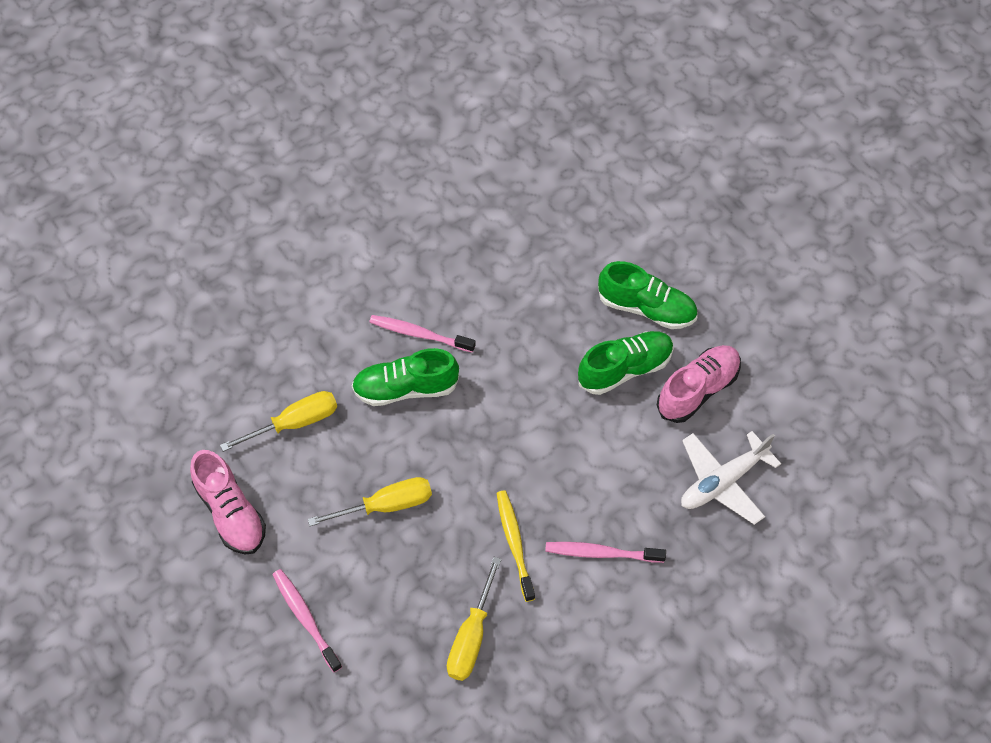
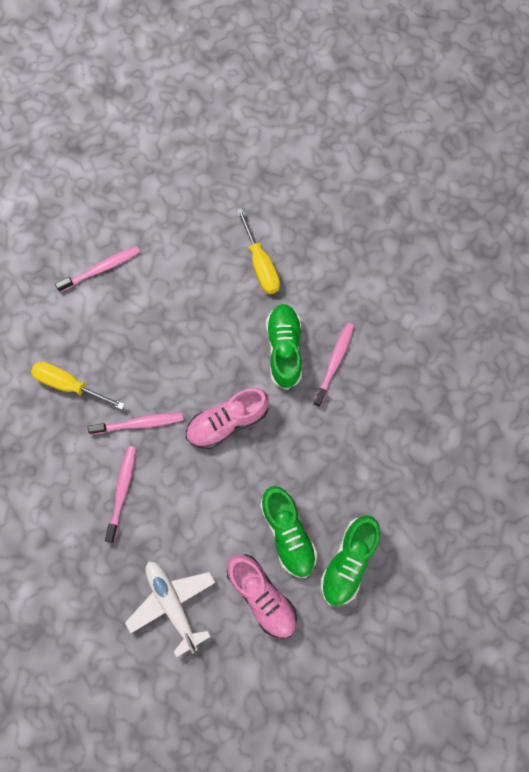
camera: 95 degrees right, 15 degrees up
(231, 512) = (190, 219): pink shoe -> pink shoe (227, 421)
(386, 505) = (183, 329): yellow screwdriver -> none
(514, 543) = (139, 423): yellow toothbrush -> pink toothbrush

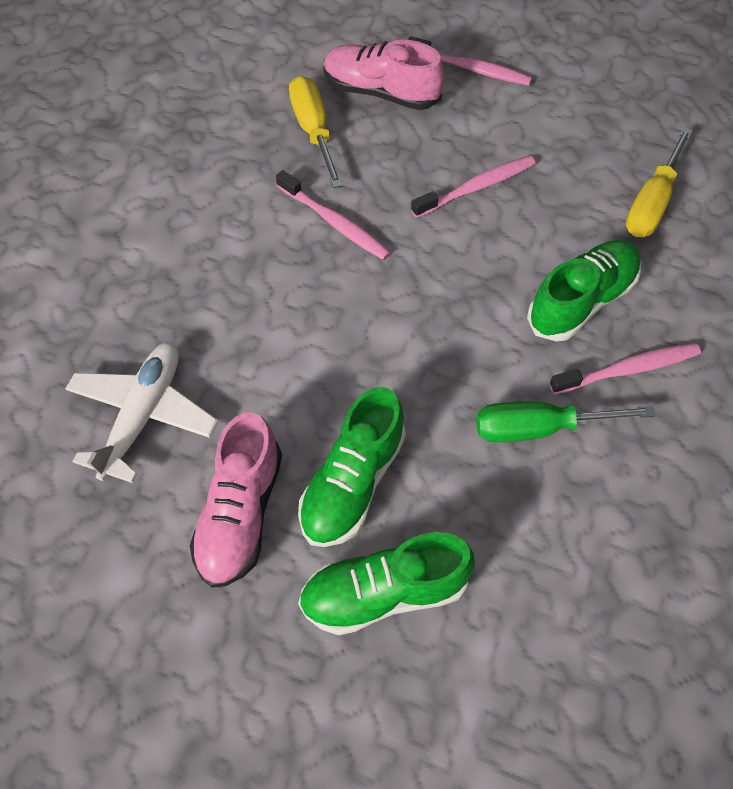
camera: 50 degrees right, 15 degrees down
(122, 491) = (238, 263): pink toothbrush -> pink toothbrush (476, 187)
(227, 421) = (428, 307): pink shoe -> pink shoe (381, 92)
(329, 427) = (540, 428): none -> green screwdriver

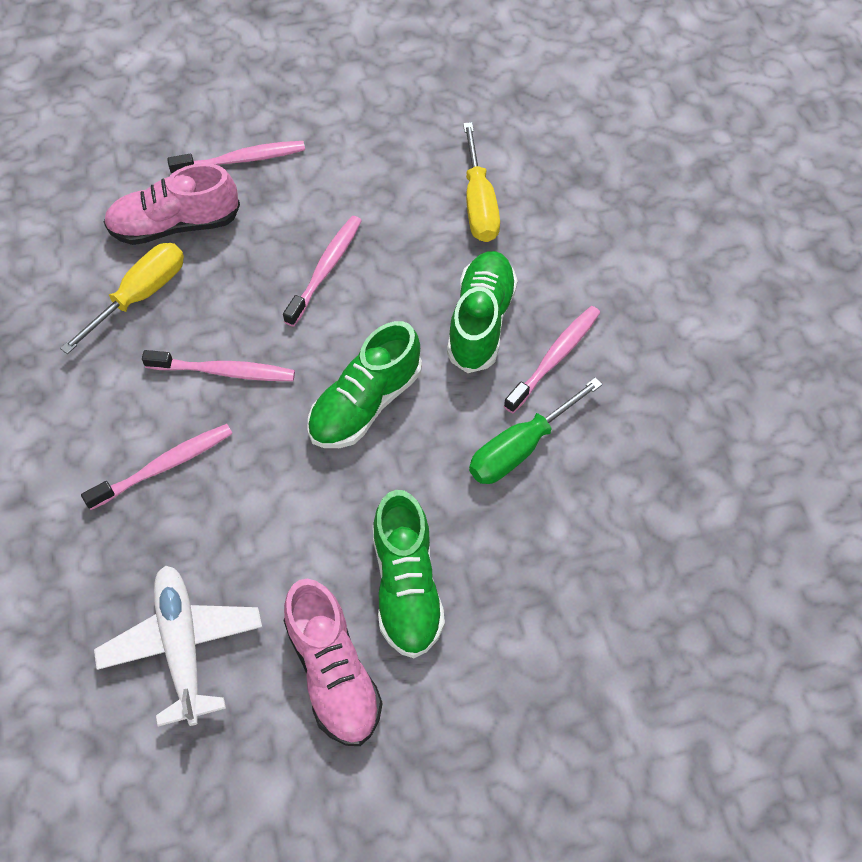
camera: 35 degrees left, 0 degrees up
(235, 268) = (164, 466): none -> pink toothbrush
(314, 131) = (140, 296): yellow screwdriver -> yellow screwdriver turned 90 degrees clockwise
(384, 592) = (495, 657): green shoe -> green shoe (365, 403)

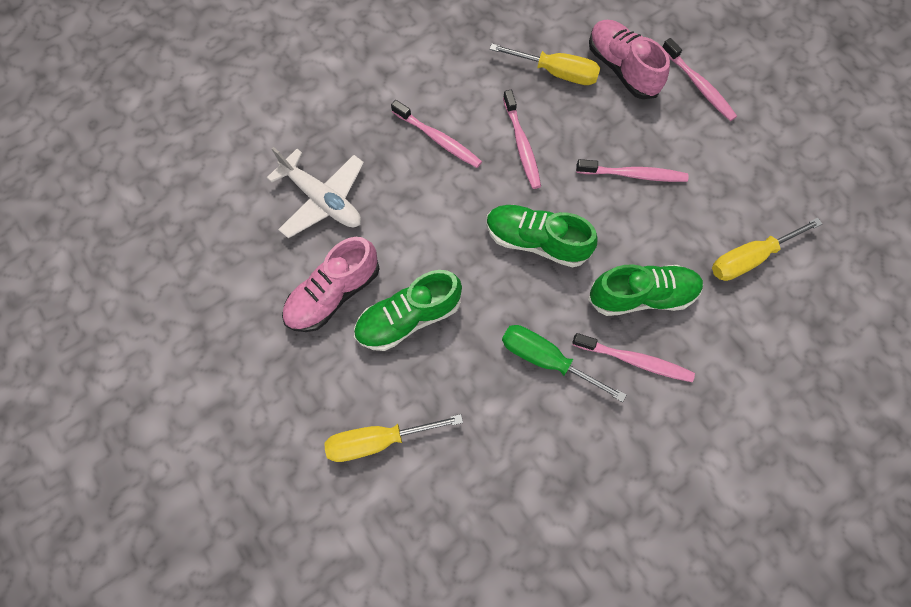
camera: 70 degrees right, 10 degrees up
(182, 646) = (323, 200): white plane -> white plane turned 75 degrees clockwise
(556, 674) = (379, 440): none -> yellow screwdriver

